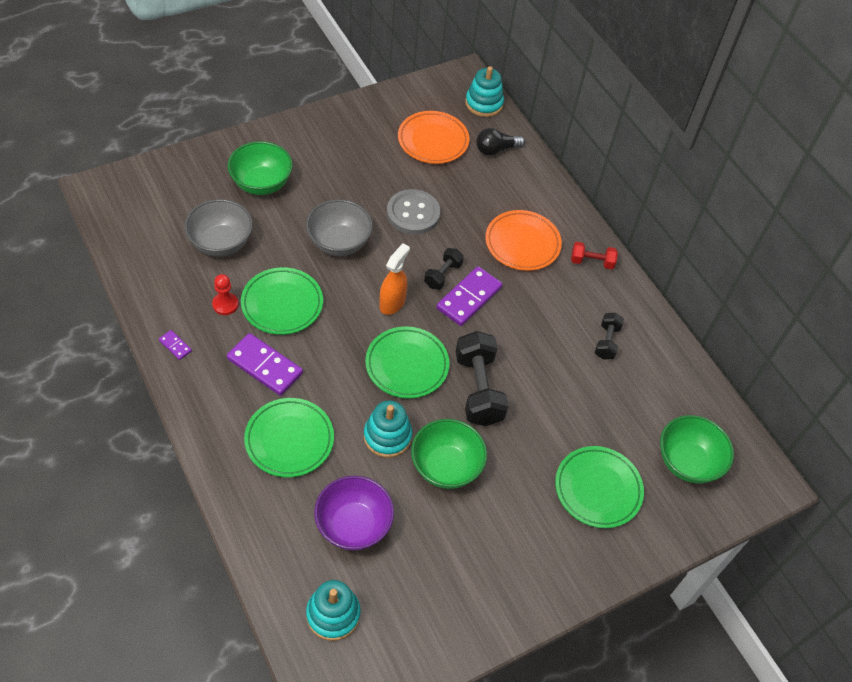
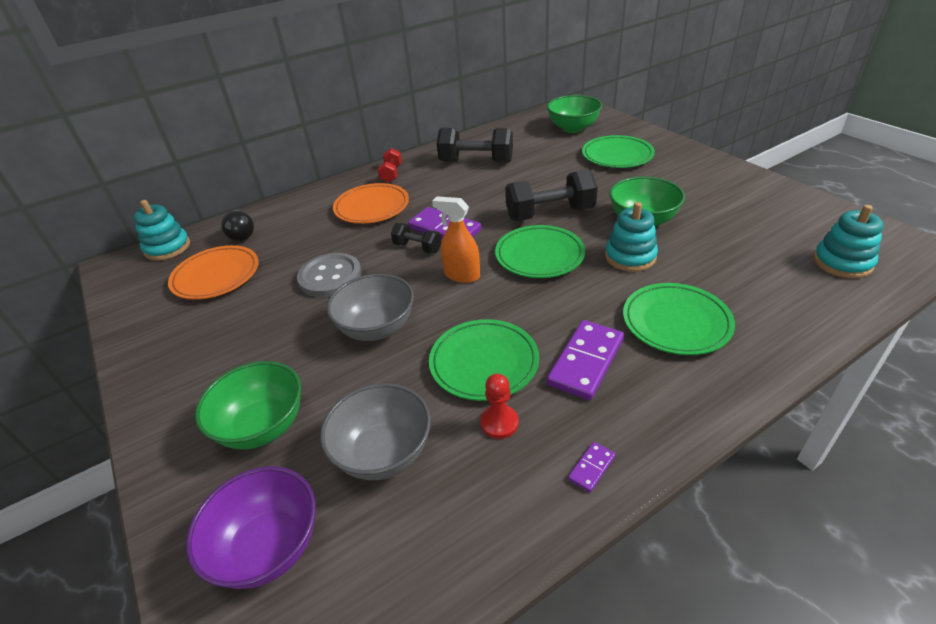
camera: 85 degrees left, 15 degrees down
(353, 525) = (742, 264): purple bowl -> purple bowl (269, 547)
(606, 342) = (476, 162): black dumbbell -> black dumbbell, size x1.84

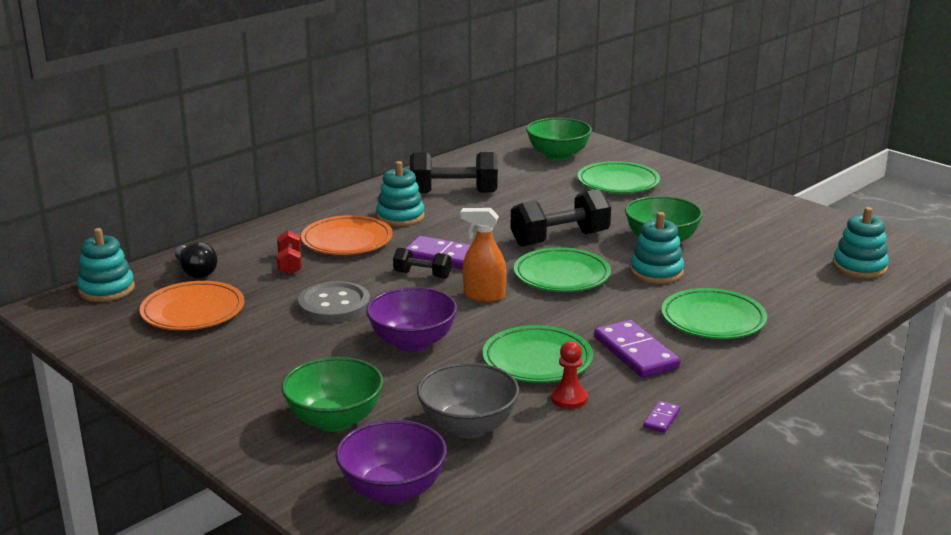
camera: 15 degrees left, 15 degrees down
(377, 328) = (412, 343): grey bowl -> purple bowl
(391, 174) = (353, 207): red dumbbell -> red dumbbell (290, 264)
(424, 185) = (400, 217): none -> turquoise stacking toy
(586, 362) = (636, 353): purple domino -> purple domino turned 45 degrees counterclockwise

